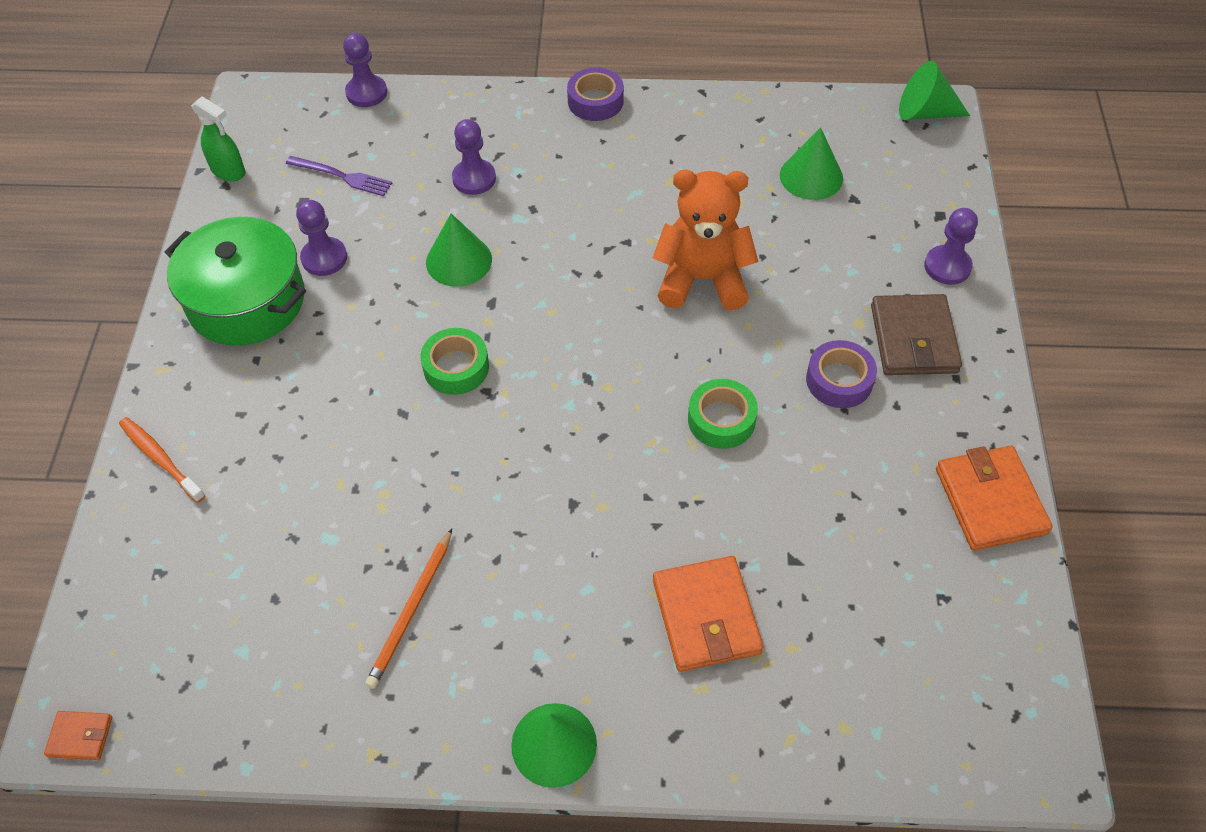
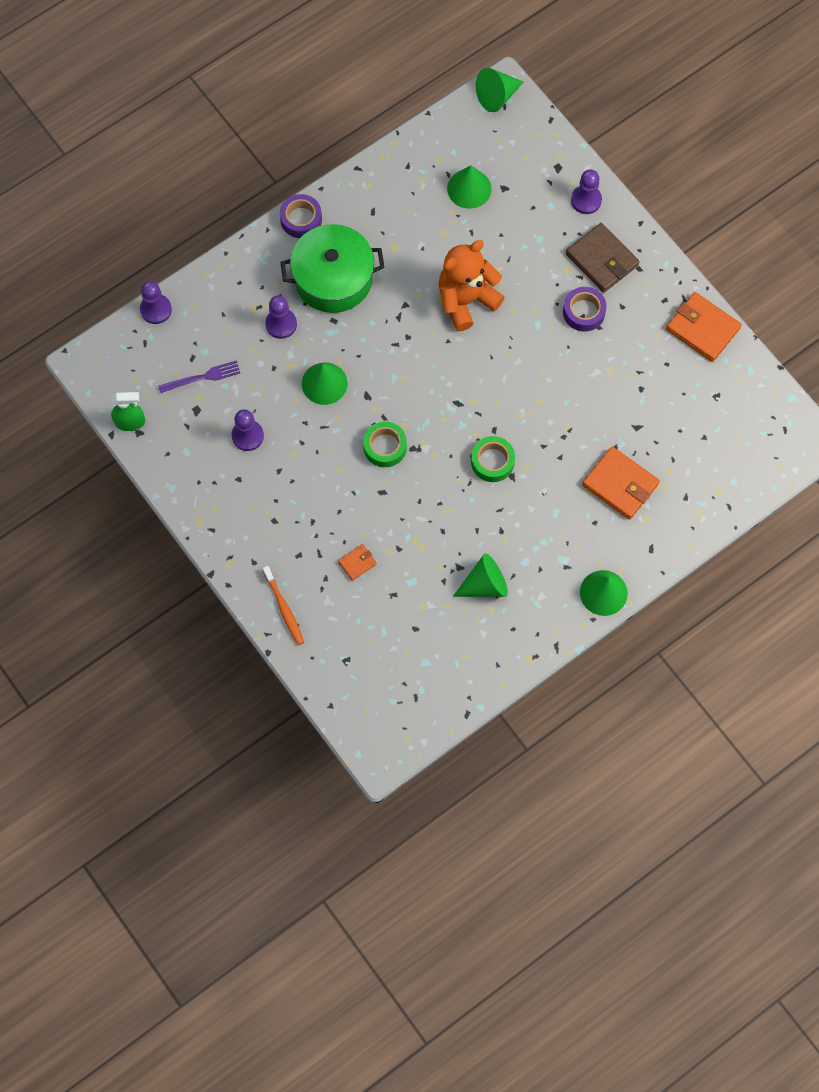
camera: 40 degrees left, 15 degrees up
(80, 736) = (392, 753): orange wallet -> orange wallet (357, 563)
(161, 459) = (284, 608): orange toothbrush -> orange toothbrush turned 120 degrees counterclockwise
(246, 300) = (232, 492): green pot -> green pot (333, 278)
(411, 610) = (485, 584): orange pencil -> green cone
(721, 420) = (544, 377): green tape -> green tape (492, 461)

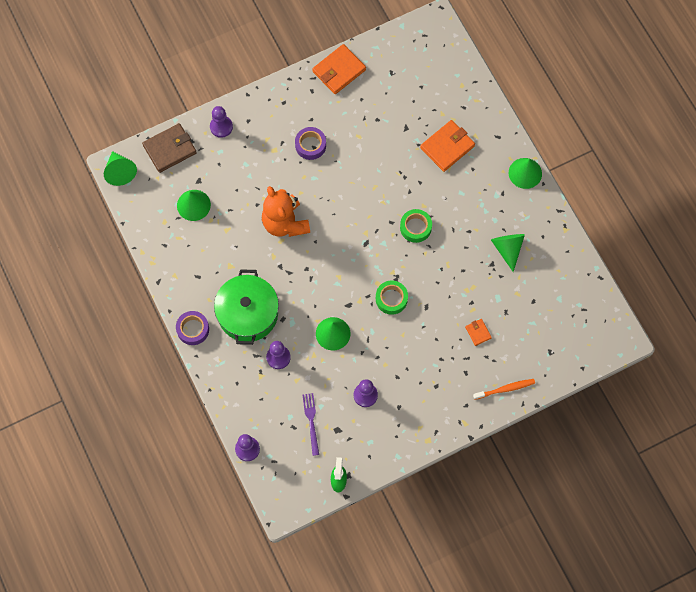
camera: 80 degrees left, 0 degrees up
(602, 260) = (271, 125): brown wallet -> brown wallet (170, 149)

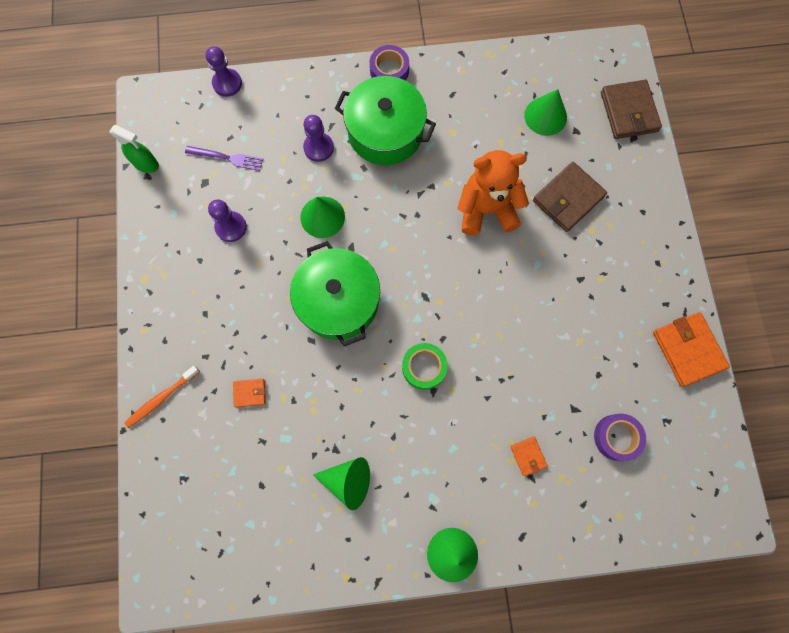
camera: 110 degrees right, 5 degrees up
(120, 172) = (614, 52): green cone -> none
(221, 127) = (643, 177): purple pawn -> none
(256, 171) = (568, 198): none -> brown wallet
(310, 145) = (585, 275): purple tape -> purple tape (616, 437)
(391, 299) = (338, 301): green tape -> green pot
(447, 147) = (528, 456): orange wallet -> orange wallet, size x0.50
(505, 389) = (162, 398): orange toothbrush -> orange toothbrush turned 45 degrees clockwise

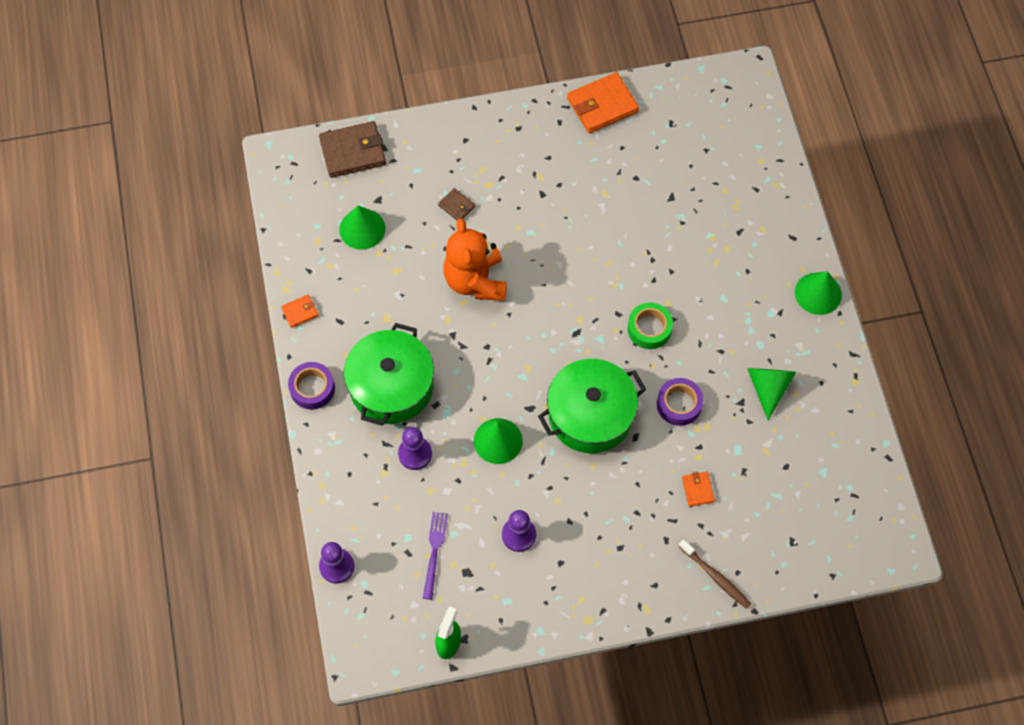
camera: 95 degrees left, 10 degrees down
(162, 398) = (715, 576): orange toothbrush -> brown toothbrush
(528, 456) = (720, 234): orange wallet -> orange wallet (300, 312)
(568, 198) = (457, 206): brown wallet -> brown wallet, size x0.50
(616, 437) = (692, 163): purple tape -> purple tape (679, 404)

